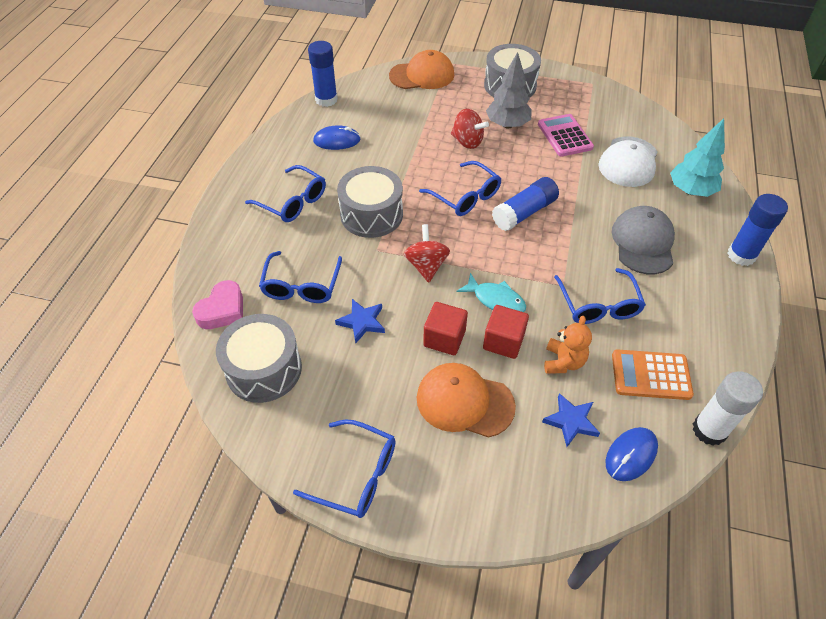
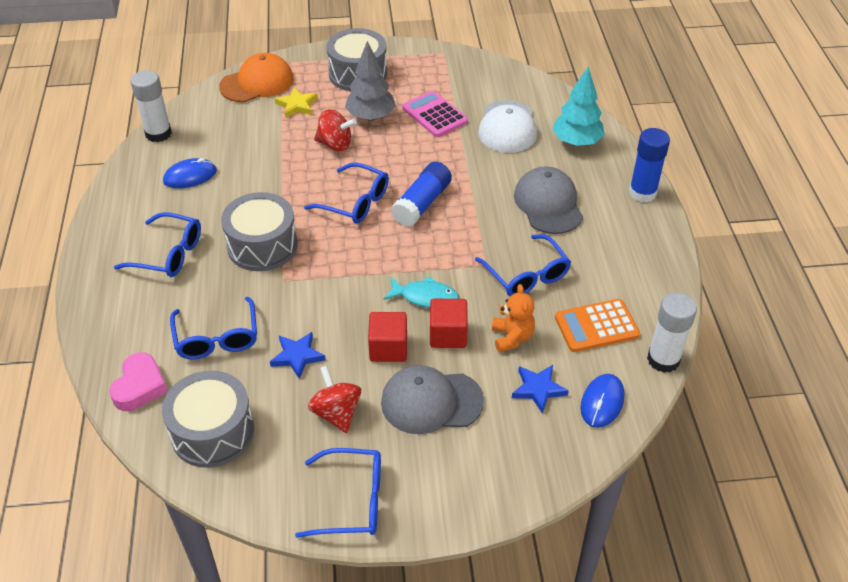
camera: 20 degrees left, 5 degrees down
(326, 100) = (158, 134): blue glue stick -> white glue stick
(426, 266) = (342, 282): red spinning top -> red spinning top (336, 413)
(447, 101) = (297, 105): none -> yellow star
(464, 402) = (431, 402): orange cap -> grey cap

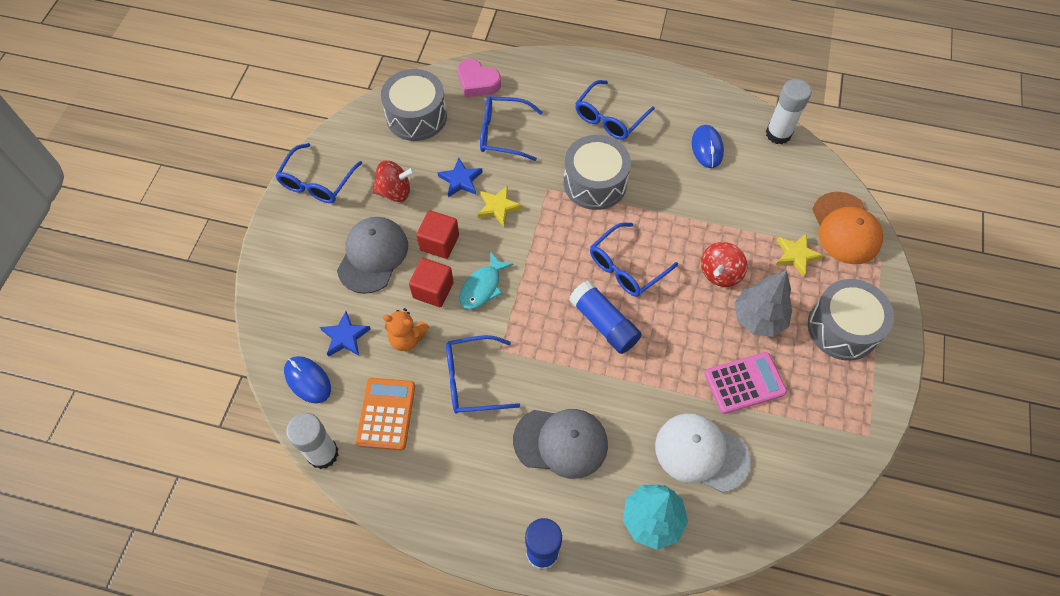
camera: 110 degrees right, 15 degrees up
(322, 313) = (498, 207): none -> yellow star

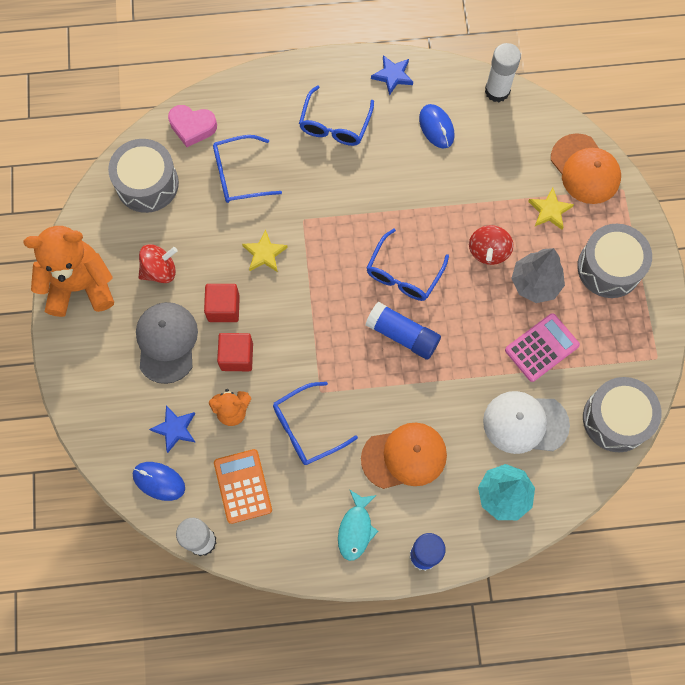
camera: 20 degrees left, 10 degrees up
(317, 182) = (80, 286): blue glasses -> orange teddy bear
(460, 180) = (218, 237): blue star -> blue star (392, 76)
(482, 287) = (281, 338): turquoise fish -> turquoise fish (356, 529)
(561, 442) = (404, 456): grey cap -> orange cap
(595, 183) = (345, 198): grey drum -> grey drum (616, 419)

